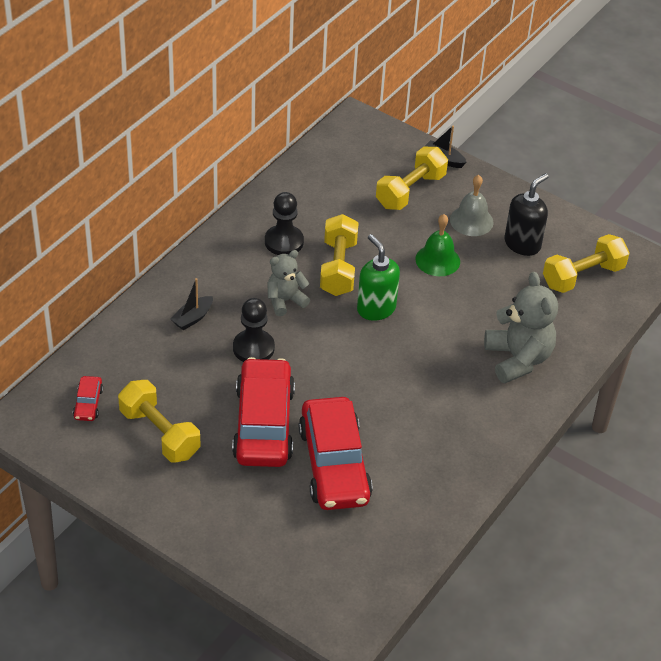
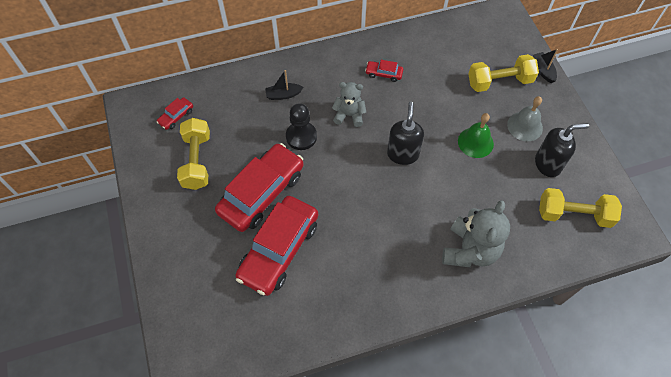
camera: 40 degrees right, 15 degrees up
(284, 242) = (384, 74): black pawn -> red car
(338, 268) = (403, 111): yellow dumbbell -> none
(376, 308) = (403, 154): green soap dispenser -> black soap dispenser

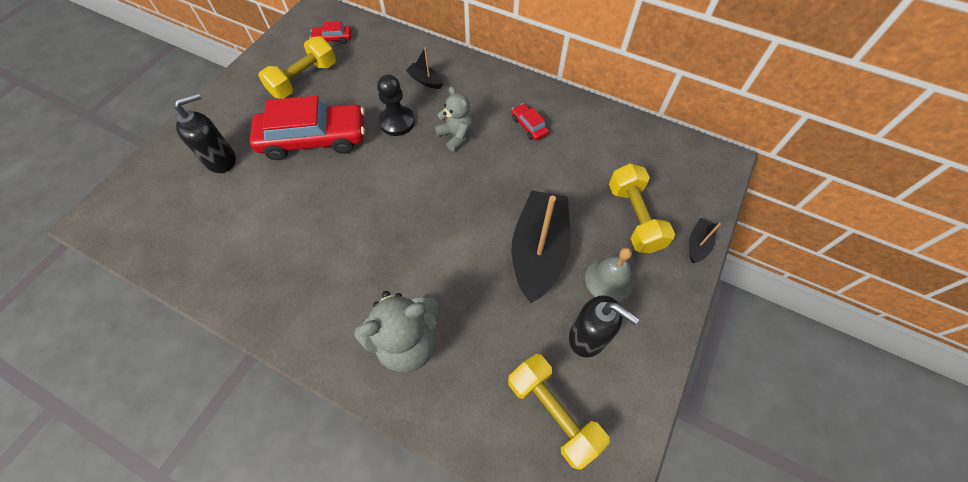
camera: 45 degrees right, 0 degrees up
(279, 250) = (268, 192): red car -> none
(403, 154) = (459, 204): black soap dispenser -> black soap dispenser (221, 160)
(475, 142) = (538, 251): green bell -> black boat
(499, 82) = (634, 217): yellow dumbbell -> yellow dumbbell turned 45 degrees clockwise

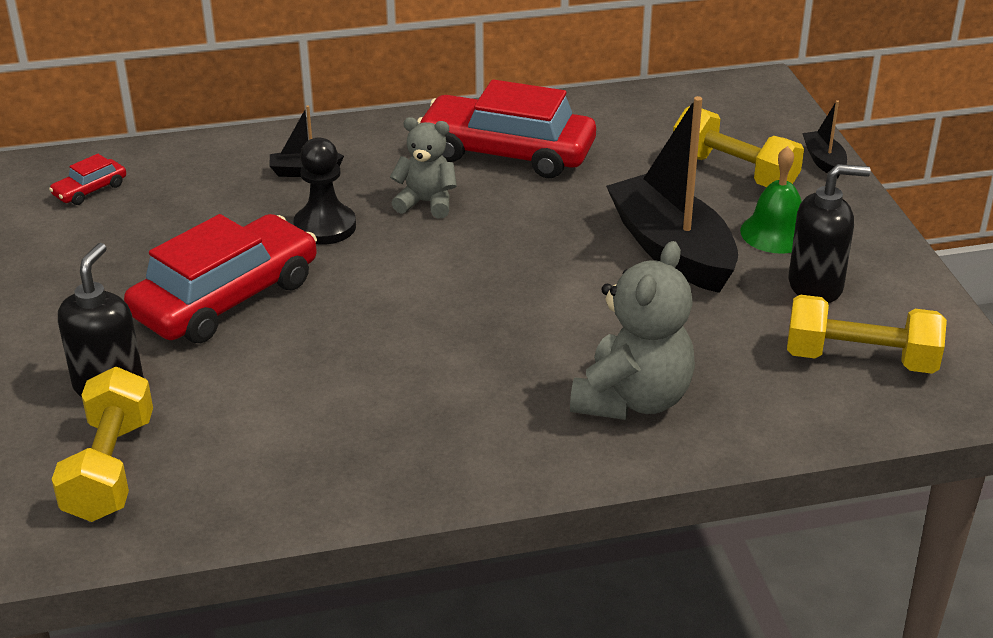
camera: 40 degrees left, 25 degrees down
(304, 80) = (111, 249): yellow dumbbell -> yellow dumbbell (110, 469)
(529, 126) = (507, 152): red car -> red car, size x2.37
(609, 279) = (776, 233): grey bell -> green bell

